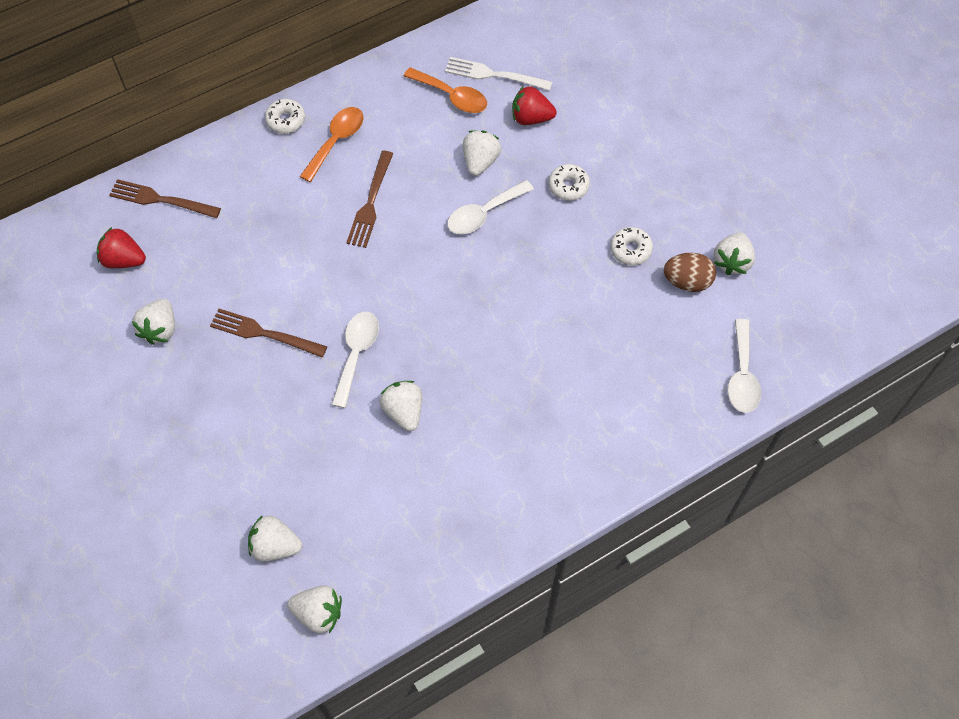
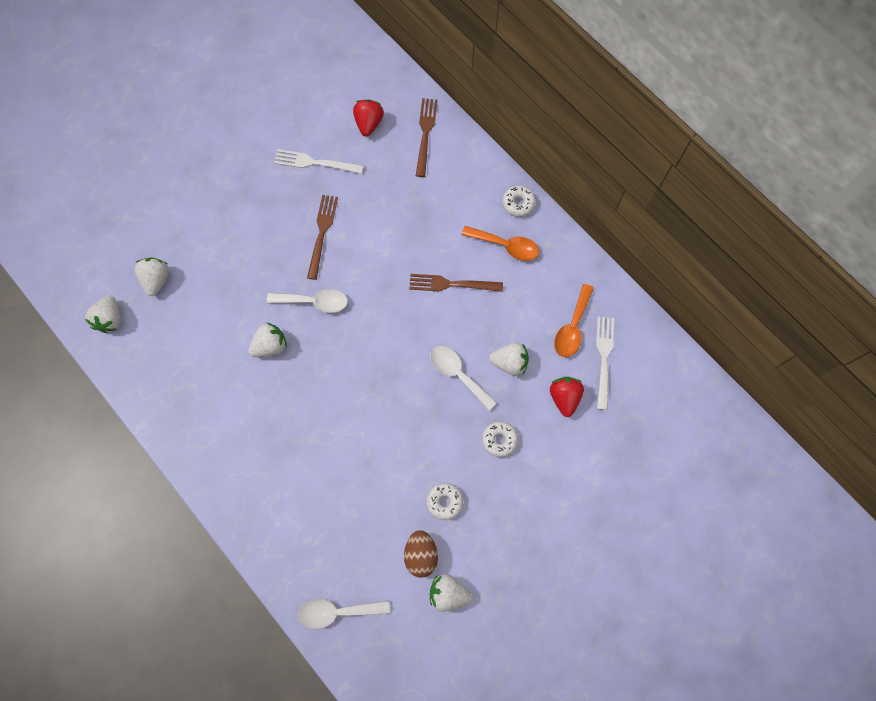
camera: 80 degrees right, 10 degrees up
(160, 329) = (315, 163): white strawberry -> white fork

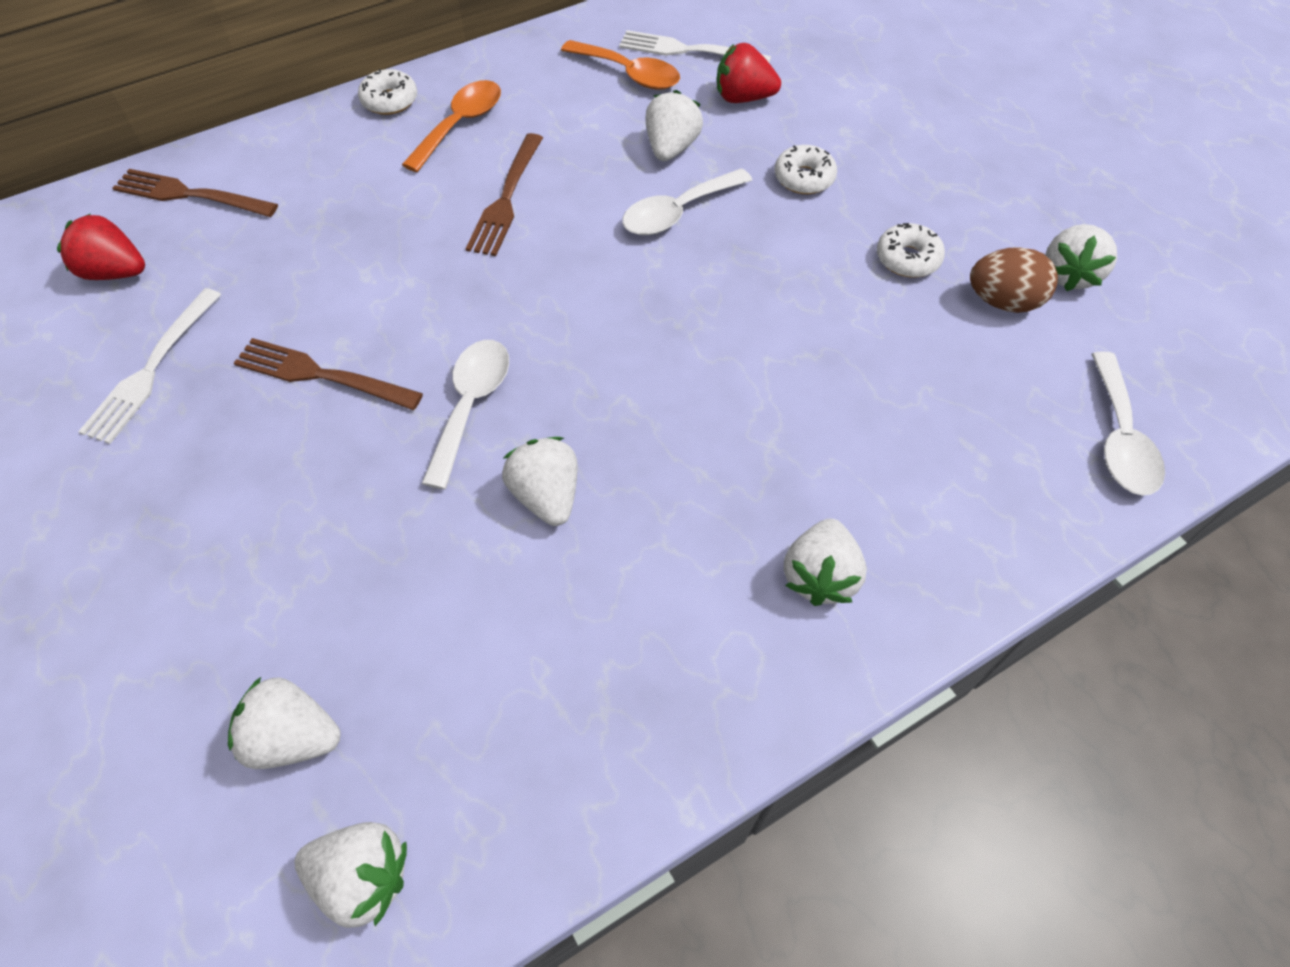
camera: 80 degrees left, 15 degrees down
(244, 468) = (819, 576): none -> white strawberry

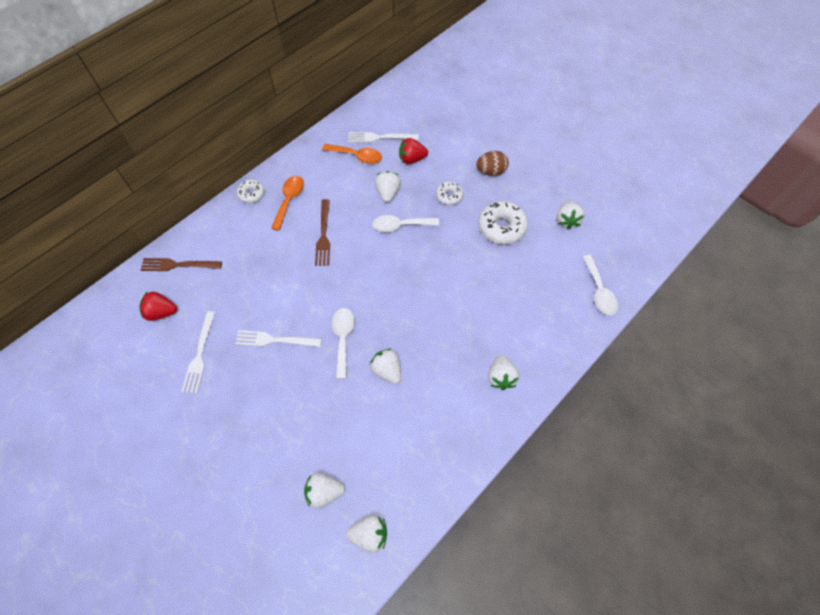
camera: 15 degrees left, 5 degrees up
(321, 375) = (275, 340): brown fork -> white fork
(677, 212) = (400, 226): white spoon -> white spoon turned 45 degrees clockwise
(907, 259) = (501, 227): white donut -> white donut, size x1.73
(1003, 301) = (543, 239): brown egg -> brown egg (491, 171)

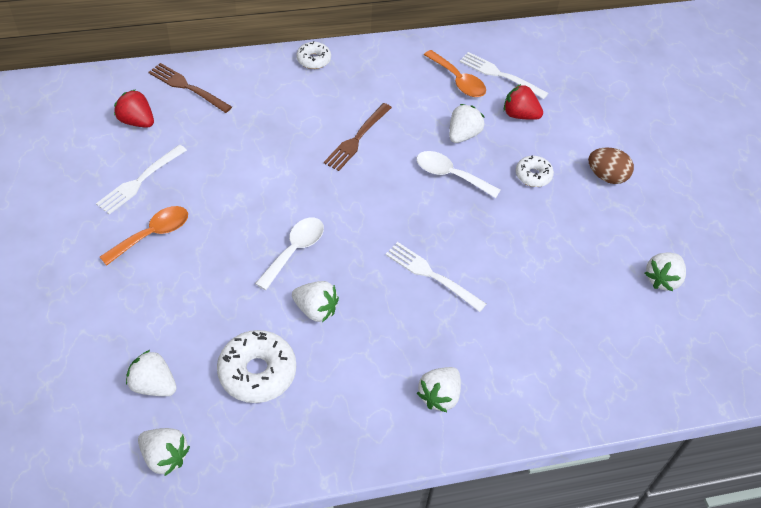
camera: 30 degrees right, 10 degrees down
(275, 340) = (224, 210): white fork -> white fork (432, 275)
(289, 200) = (348, 86): orange spoon -> orange spoon (152, 234)
(387, 370) = (316, 310): white strawberry -> white strawberry turned 120 degrees clockwise
(501, 227) = (571, 241): white donut -> white donut (257, 372)
(599, 291) = (641, 379): white spoon -> none

